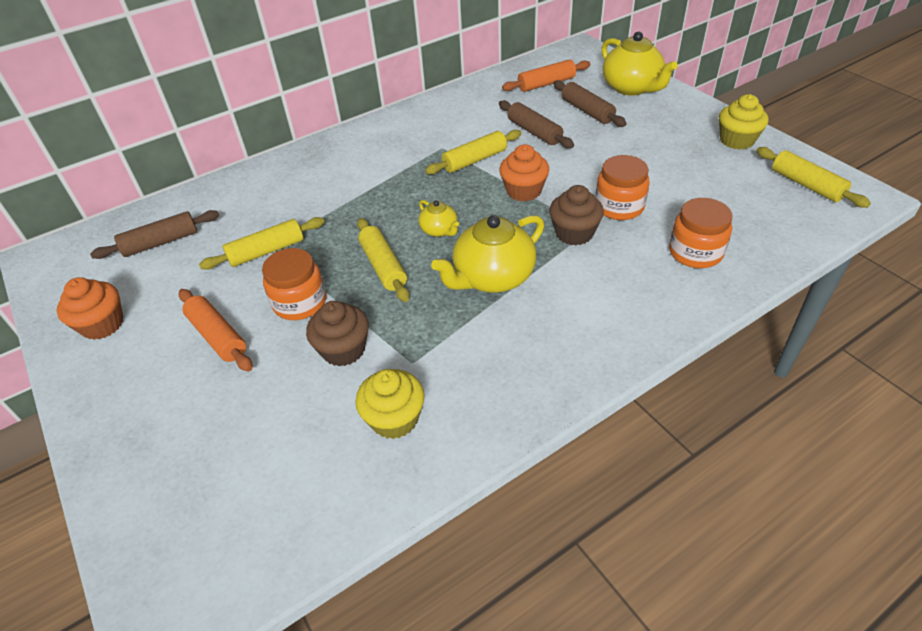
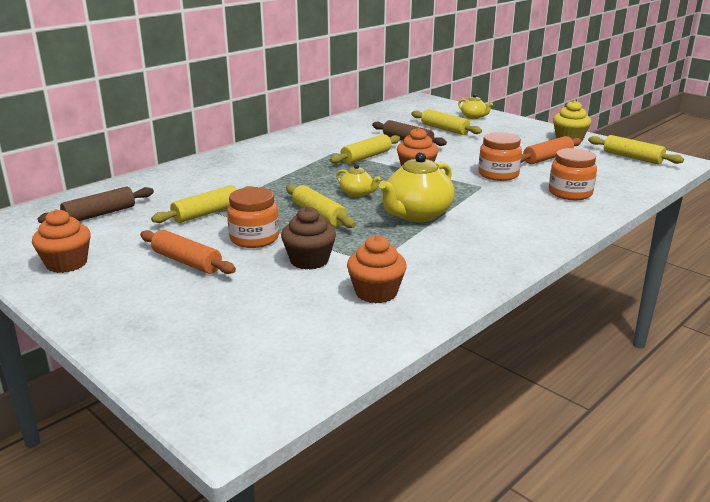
camera: 15 degrees left, 20 degrees down
(394, 419) = (376, 292): yellow cupcake -> orange cupcake
(546, 84) = (403, 117): orange rolling pin -> orange rolling pin (547, 158)
(574, 233) = (470, 189): brown cupcake -> none
(587, 111) = (444, 129): brown rolling pin -> yellow rolling pin
(632, 88) = (473, 117): yellow teapot -> yellow teapot, size x0.51

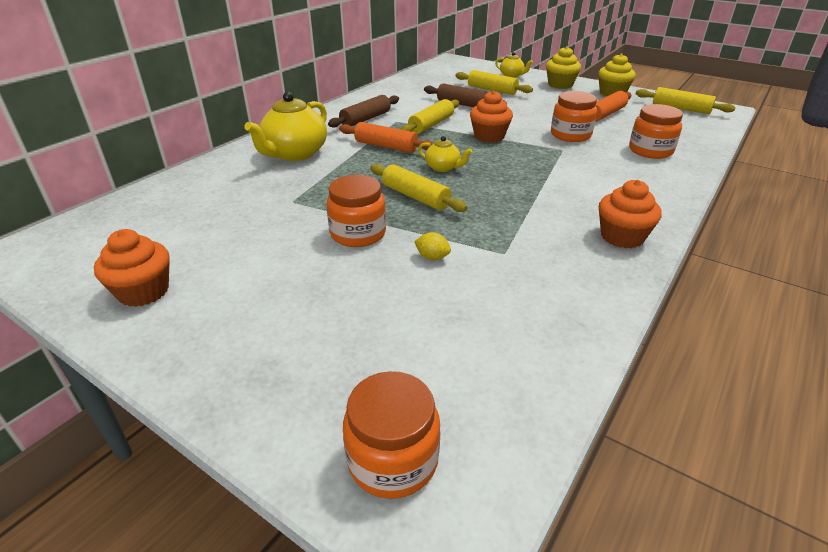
camera: 10 degrees left, 10 degrees up
(100, 214) = (166, 217): brown rolling pin -> brown rolling pin (366, 119)
(187, 262) = (292, 273): orange rolling pin -> orange rolling pin (386, 146)
(206, 213) = (290, 205): yellow rolling pin -> none
(211, 381) = (393, 460): none -> orange jar
(309, 260) = (432, 257): brown cupcake -> yellow lemon
(376, 292) = (527, 294): orange cupcake -> orange cupcake (622, 237)
(416, 215) = (517, 188): yellow teapot -> yellow teapot (294, 154)
(519, 128) = (560, 85): none -> yellow cupcake

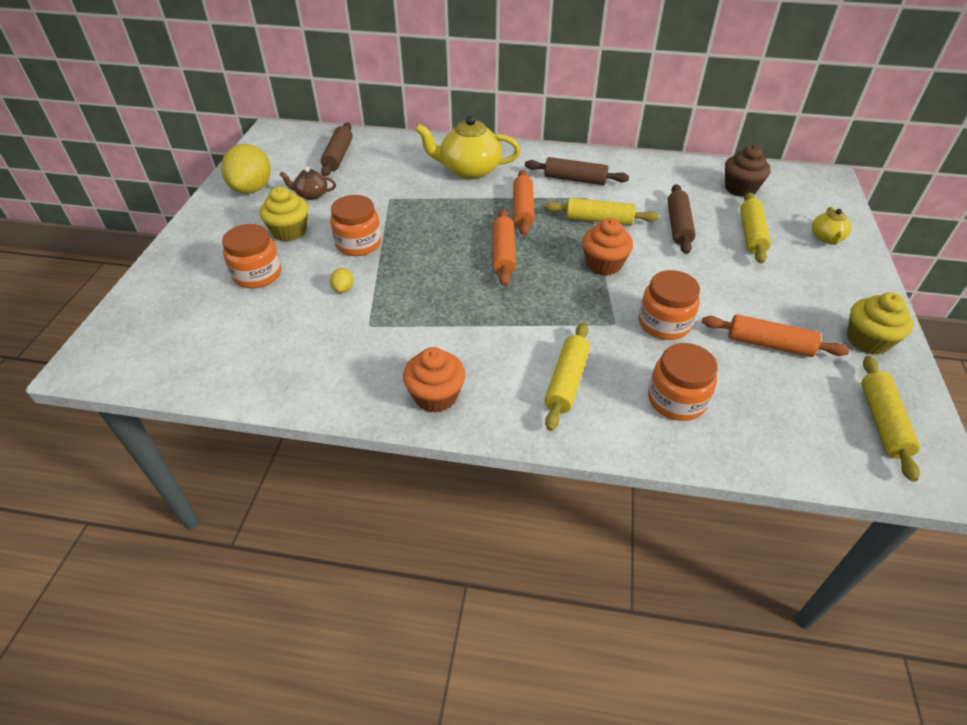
camera: 65 degrees right, 10 degrees up
(143, 291) = (252, 189): orange cupcake -> yellow lemon
(161, 215) = (338, 156): none -> brown rolling pin
(221, 247) = (311, 195): none -> brown teapot
(393, 460) = (135, 329): orange jar -> orange jar (257, 274)
(415, 197) = (434, 254): yellow rolling pin -> yellow rolling pin (566, 381)
(438, 79) = (740, 188): none -> brown cupcake
(443, 168) = (503, 254): yellow teapot -> orange rolling pin
(560, 85) = (842, 285): yellow cupcake -> yellow cupcake (289, 231)

